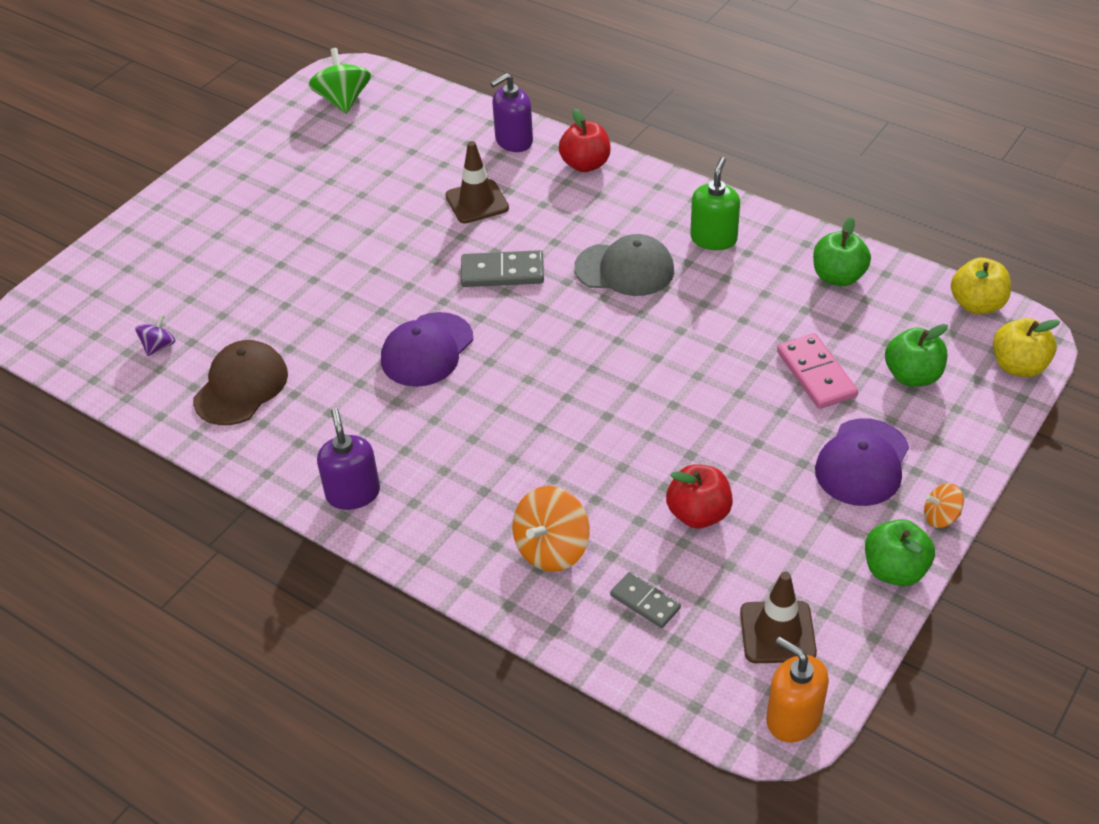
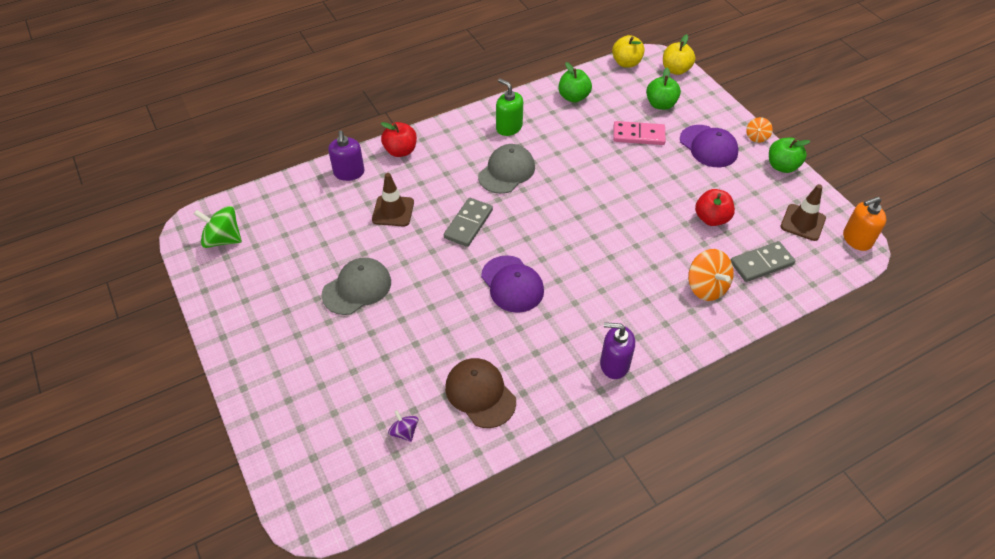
camera: 65 degrees left, 5 degrees up
(337, 226) = (357, 288): none -> grey cap
(645, 602) = (761, 263): grey domino -> grey domino, size x1.54

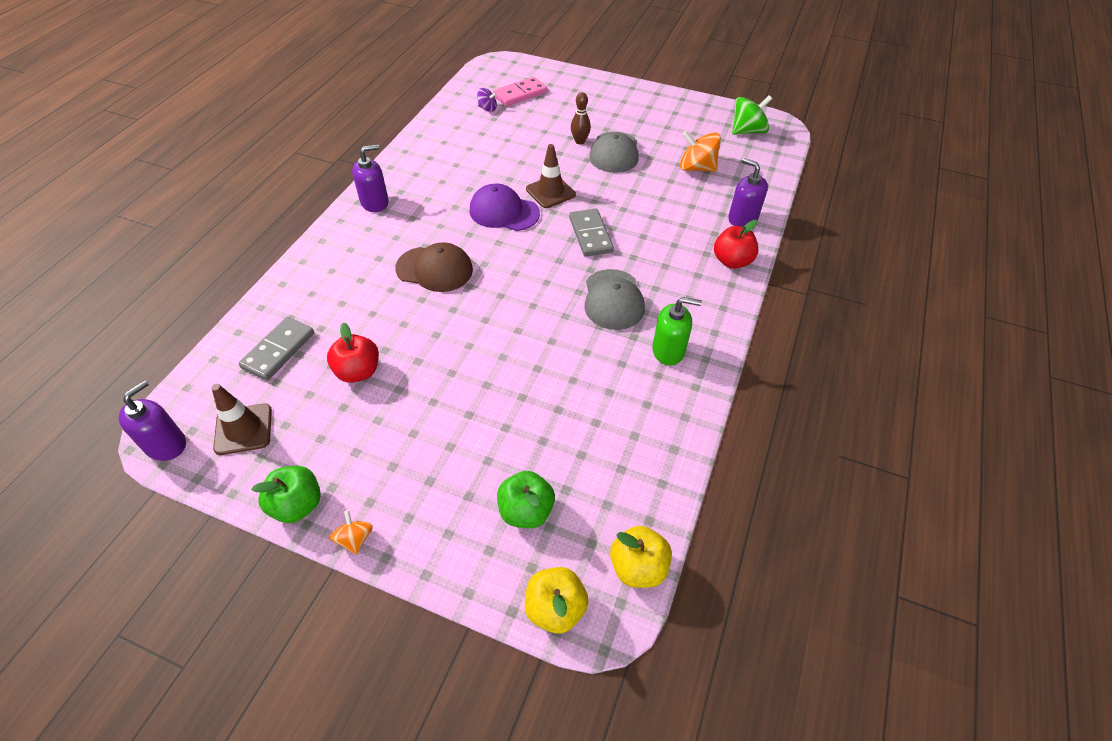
camera: 140 degrees right, 0 degrees up
(369, 321) = (580, 141): none -> brown bowling pin
(393, 211) = (663, 210): brown traffic cone -> brown traffic cone (550, 192)
(480, 394) = (459, 144): brown cap -> brown cap (434, 269)
(573, 97) = (645, 444): green apple -> none
(638, 135) = (516, 436): pink domino -> pink domino (520, 94)
(706, 287) = (327, 297): orange spinning top -> orange spinning top (696, 168)
(708, 146) = (415, 476): purple cap -> none
(856, 239) = (166, 444): orange soap dispenser -> purple soap dispenser

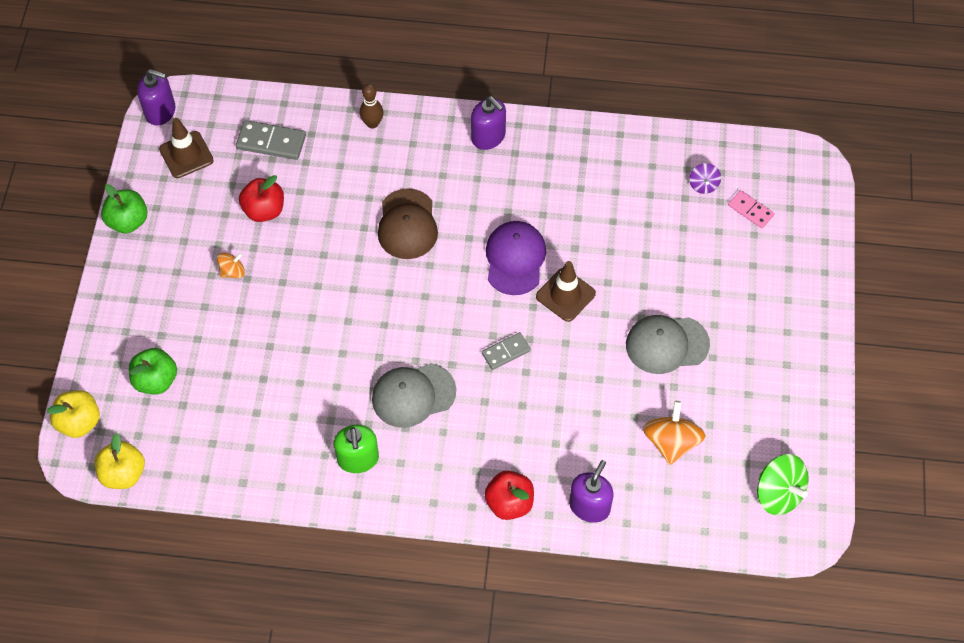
camera: 75 degrees right, 10 degrees up
(355, 539) = (108, 270): orange spinning top -> orange spinning top (232, 271)
(520, 94) = (750, 210): pink domino -> pink domino, size x0.65
(580, 141) = (675, 301): brown bowling pin -> brown bowling pin (372, 123)
(590, 235) = (506, 352): grey domino -> grey domino, size x0.65

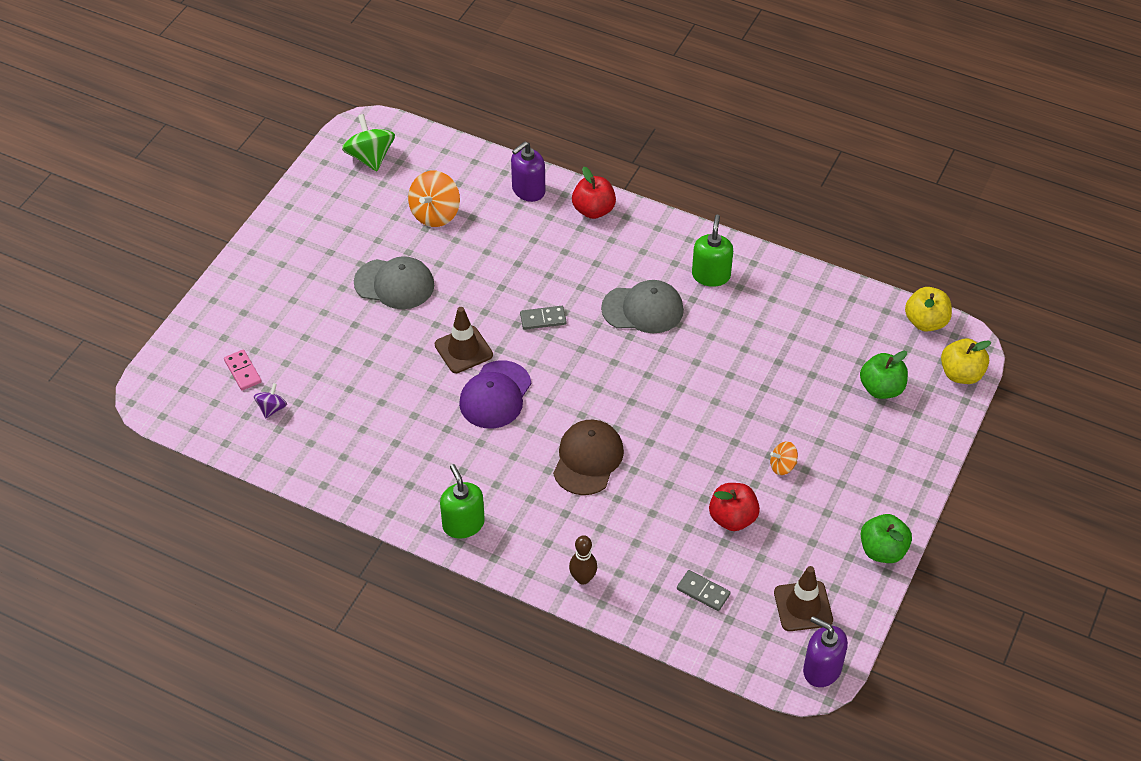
camera: 160 degrees left, 10 degrees down
(271, 142) = (703, 592): grey domino -> grey domino, size x0.65
(488, 137) = (463, 524): purple soap dispenser -> green soap dispenser

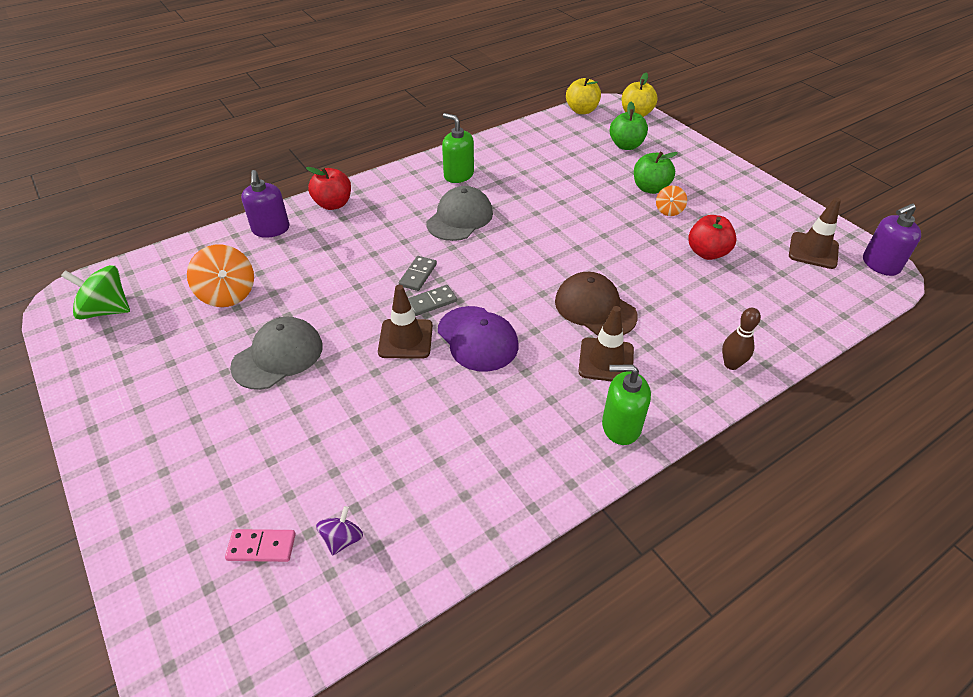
camera: 60 degrees left, 5 degrees down
(272, 408) = (342, 539): purple spinning top -> purple spinning top turned 60 degrees clockwise
(528, 490) = (606, 360): none -> brown traffic cone
(703, 592) = (777, 297): grey domino -> grey domino (432, 302)
(882, 550) = (774, 196): green apple -> green apple (650, 188)

